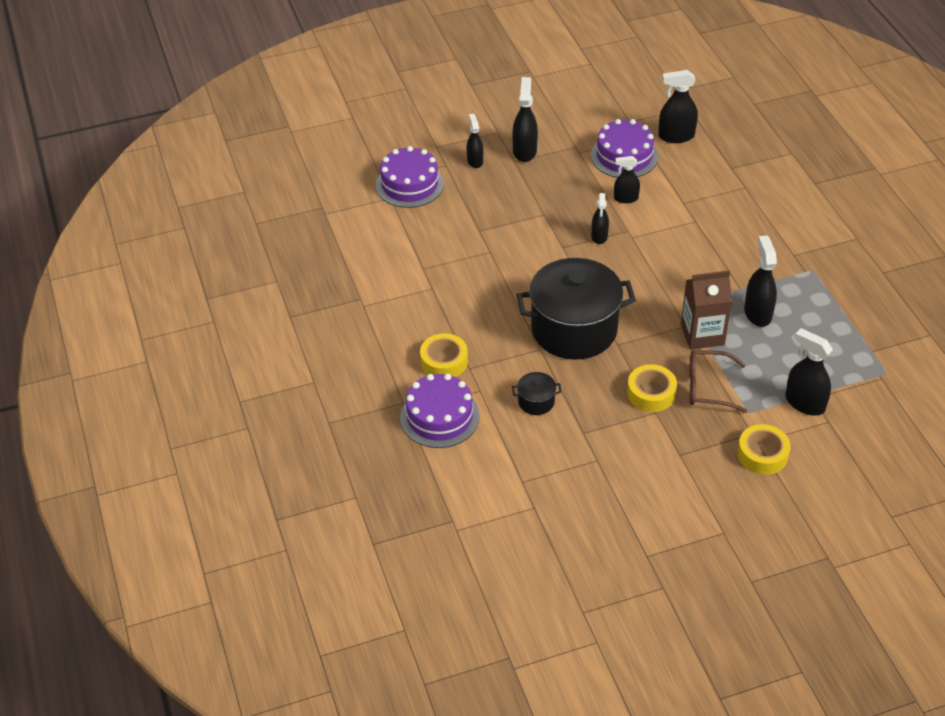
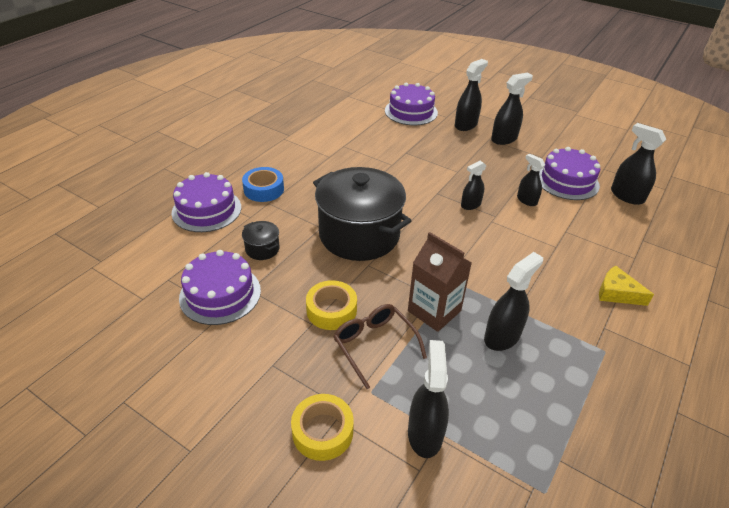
camera: 50 degrees right, 5 degrees down
(444, 361) = (264, 189): yellow tape -> blue tape
(475, 161) = (466, 125): black spray bottle -> black spray bottle, size x1.55
(572, 454) = (220, 294): none -> purple cake
(770, 224) = (617, 293): none -> yellow cheese

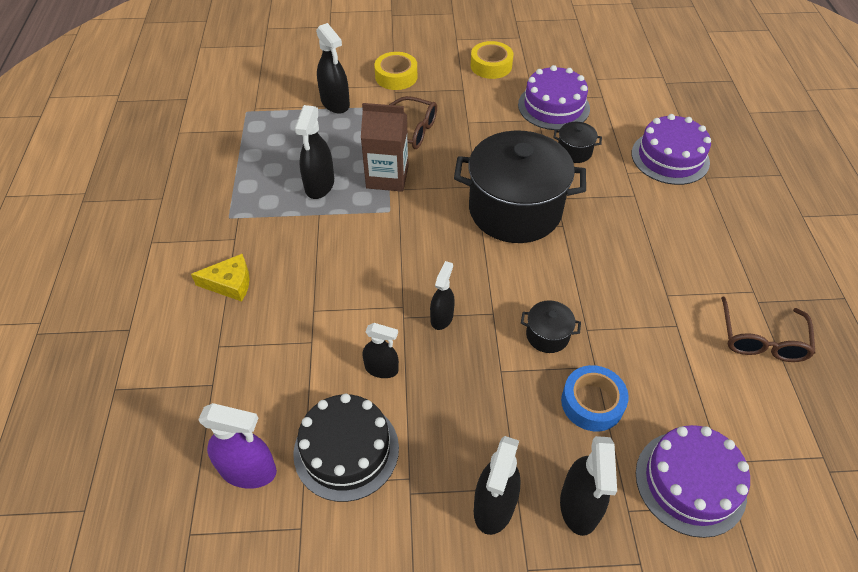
camera: 145 degrees right, 10 degrees up
(264, 189) = (661, 207): blue tape -> blue tape (592, 403)
(312, 125) = (762, 340): none -> brown glasses
(331, 310) = (464, 137): yellow tape -> yellow tape (491, 66)
(416, 172) = (547, 335): none -> black pot
(567, 181) = (346, 450): purple cake -> black cake
(627, 196) = (248, 470): black spray bottle -> purple spray bottle

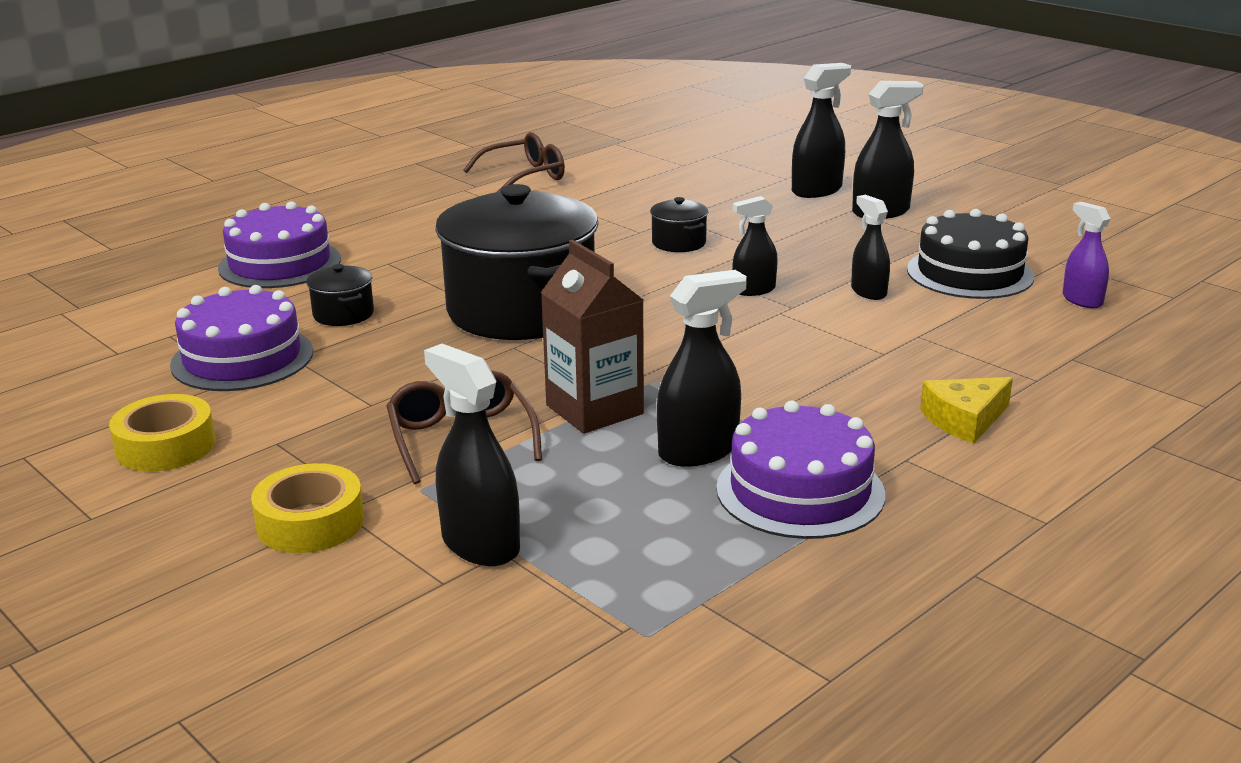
camera: 130 degrees left, 25 degrees down
(230, 283) = (964, 420): yellow cheese -> yellow cheese turned 75 degrees counterclockwise
(248, 470) = (1082, 300): purple spray bottle -> purple spray bottle, size x0.65
(335, 103) = (480, 544): black spray bottle -> black spray bottle turned 60 degrees counterclockwise
(592, 403) = (717, 209): blue tape -> none
(690, 482) = (721, 168): purple cake -> purple cake (800, 491)

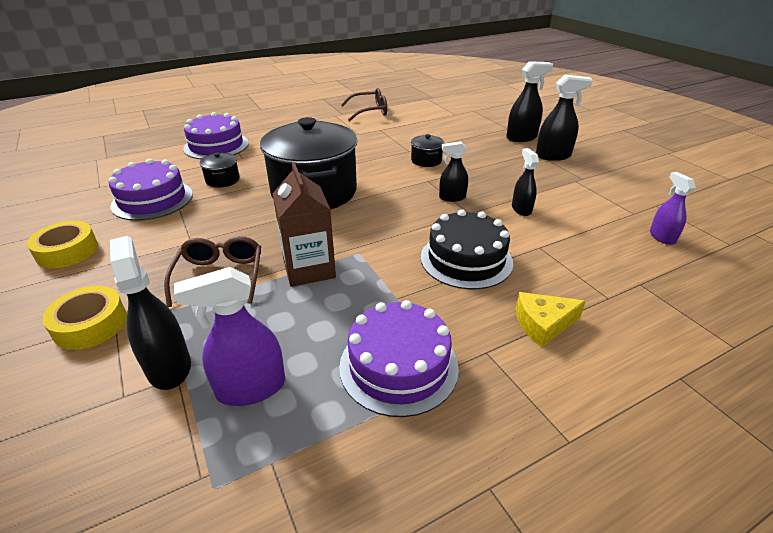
camera: 15 degrees right, 10 degrees up
(617, 544) = (251, 388): none -> purple spray bottle
(698, 451) = (351, 315): black spray bottle -> none
(969, 273) = (592, 205): black cake -> black cake (466, 259)

